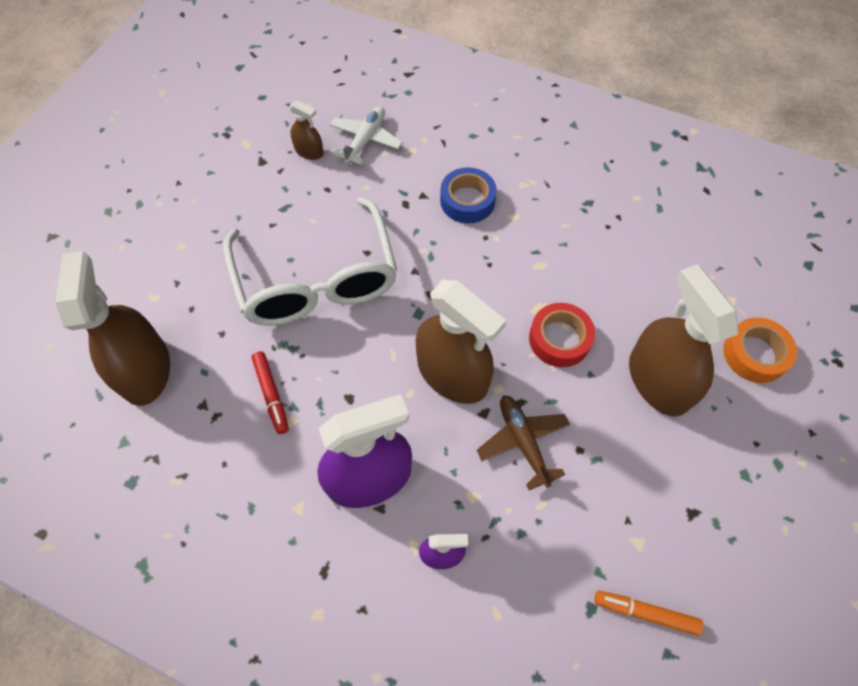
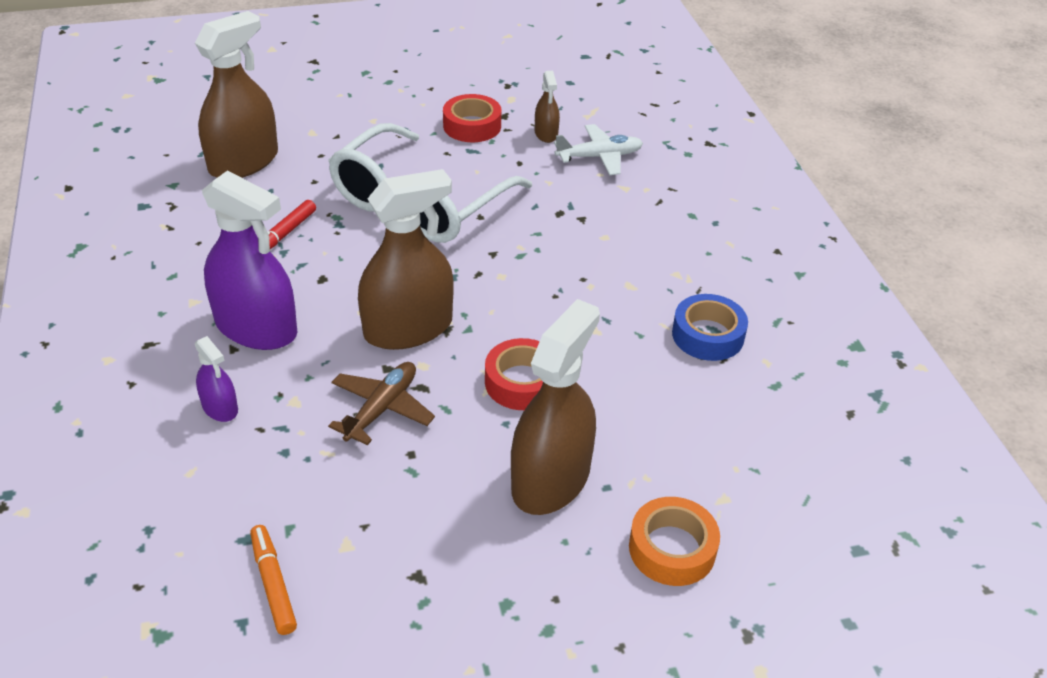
camera: 50 degrees right, 20 degrees down
(254, 188) = (472, 126): none -> red tape
(452, 374) = (408, 328): brown spray bottle -> brown spray bottle turned 120 degrees counterclockwise
(467, 201) = (610, 248): blue tape -> blue tape (708, 335)

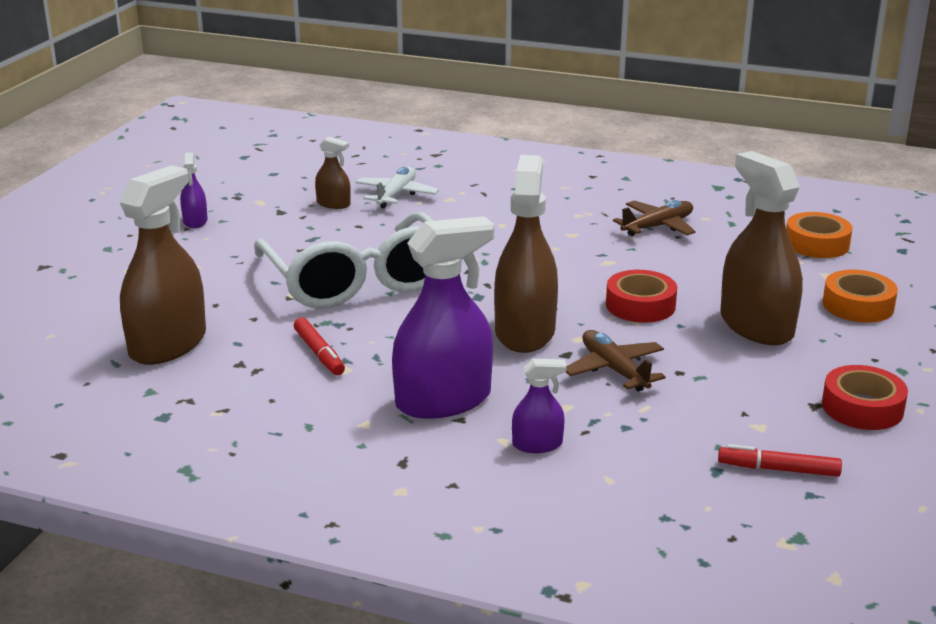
camera: 55 degrees left, 15 degrees down
(243, 162) = (168, 344): brown spray bottle -> brown spray bottle turned 45 degrees clockwise
(273, 584) = (778, 469): orange marker -> red marker
(446, 86) = (195, 221): none -> purple spray bottle
(472, 126) = (275, 228): red tape -> red tape (862, 407)
(708, 335) = (658, 226): blue tape -> brown plane
(795, 469) = (816, 244): none -> orange tape

